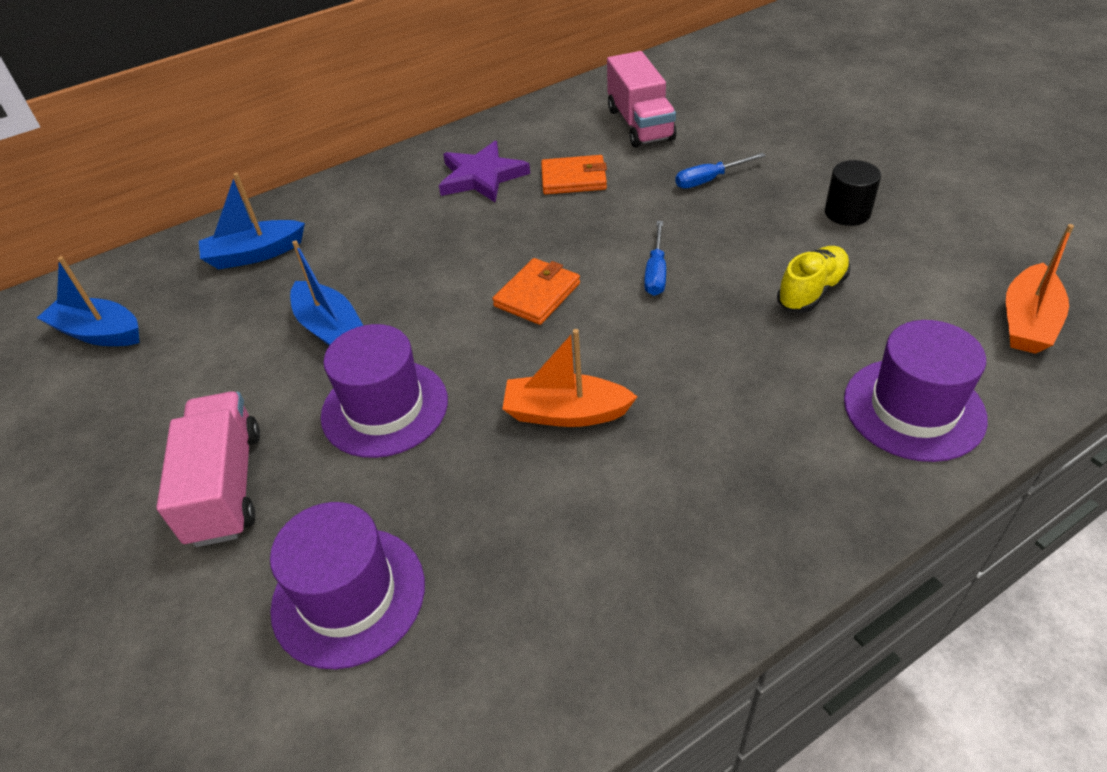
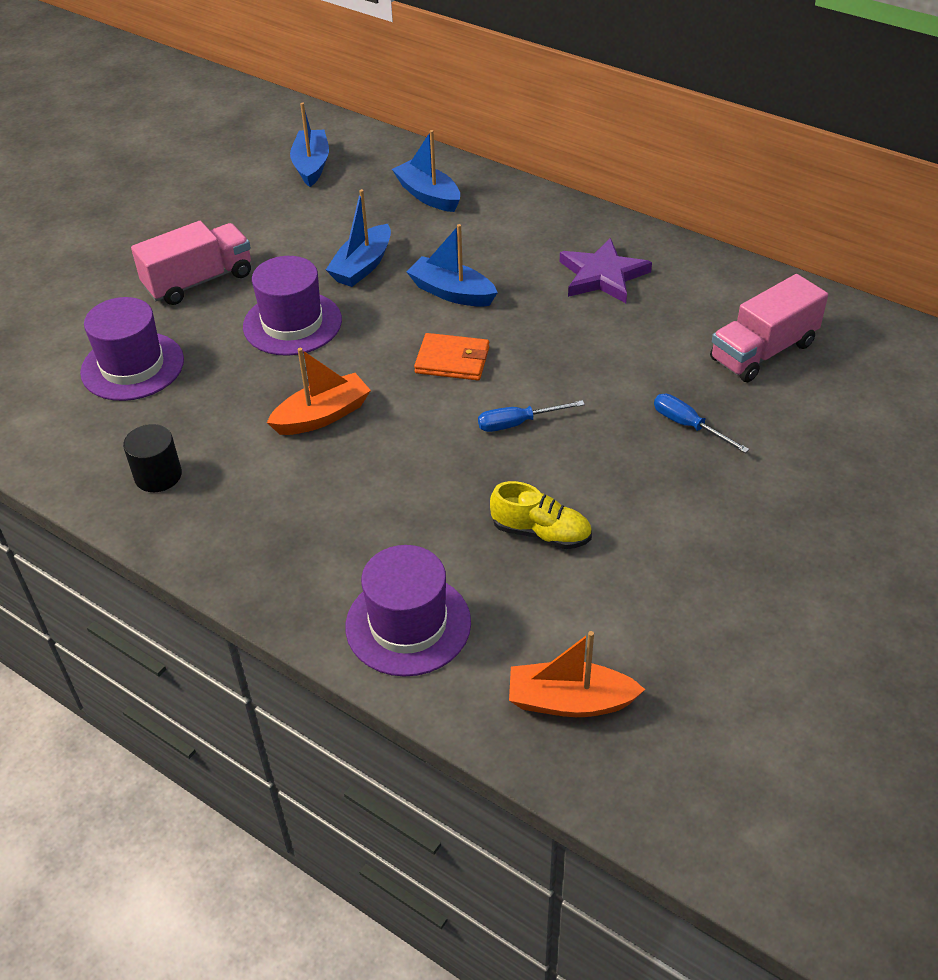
camera: 65 degrees right, 0 degrees up
(430, 272) = (452, 292): none -> blue boat
(565, 413) = (322, 416): orange boat -> orange boat turned 75 degrees clockwise
(573, 179) = (634, 333): orange wallet -> none
(847, 213) = (688, 540): black cylinder -> black cylinder (158, 475)

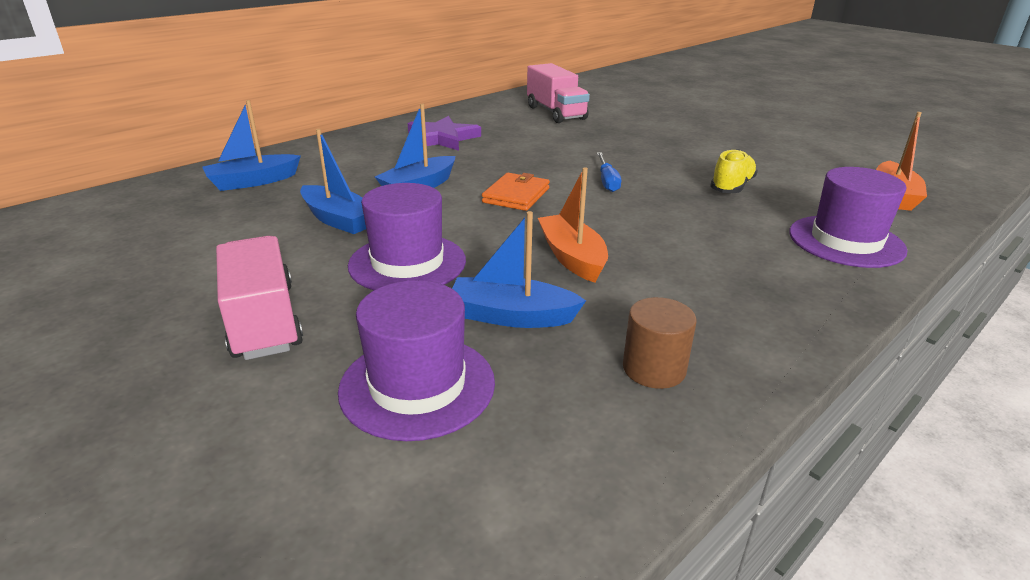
camera: 80 degrees left, 15 degrees down
(158, 475) = (654, 369): black cylinder -> brown cylinder
(311, 165) = (105, 231): blue boat -> blue boat (511, 316)
(688, 425) = (623, 137): blue screwdriver -> none

